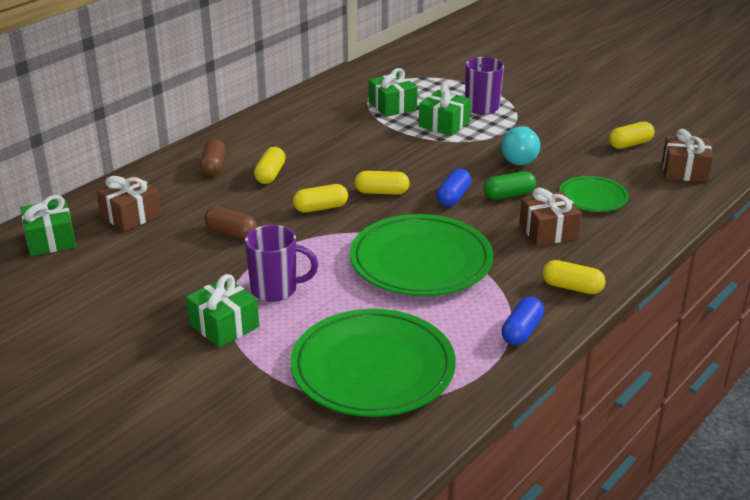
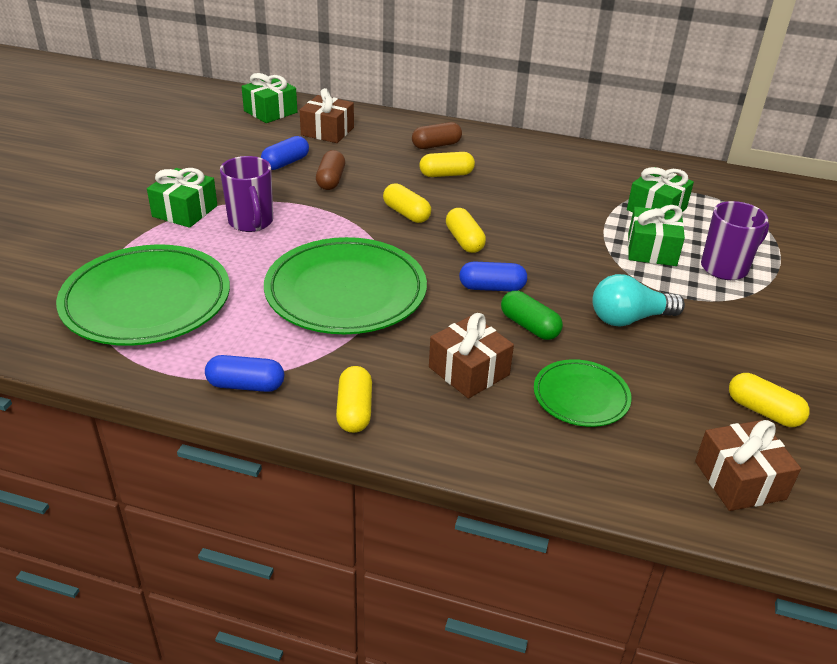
camera: 65 degrees right, 5 degrees up
(175, 251) = (285, 163): none -> blue capsule

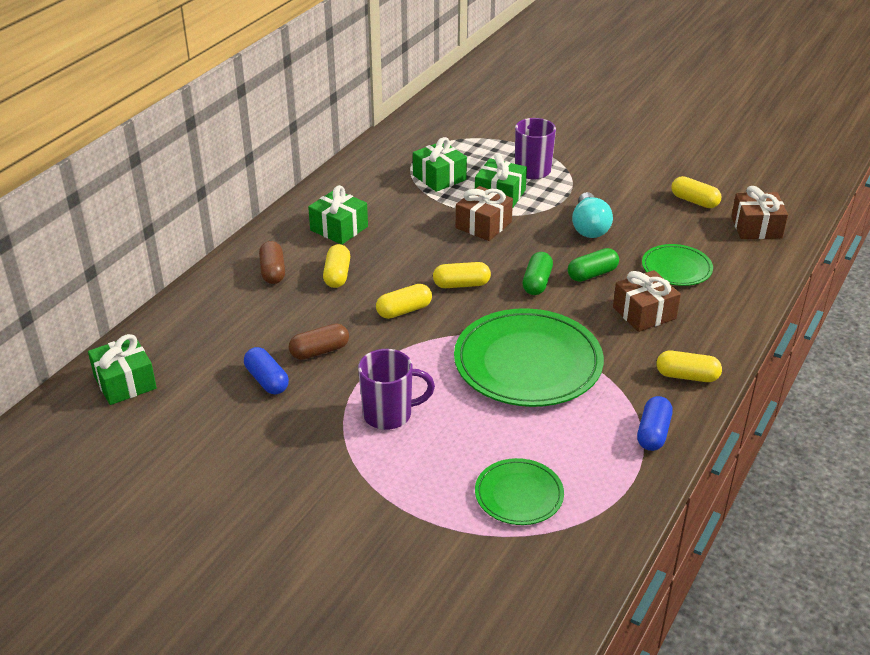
camera: 75 degrees left, 0 degrees up
(146, 301) = (519, 495): green plate -> green plate, size x0.53
(185, 211) = (349, 464): green gift -> green gift (339, 228)
(327, 131) = (203, 342): brown gift -> brown gift (483, 225)
(331, 180) = (319, 351): brown capsule -> brown capsule turned 45 degrees counterclockwise
(492, 287) = (537, 282): blue capsule -> green capsule
(763, 411) = (694, 201): yellow capsule -> yellow capsule turned 75 degrees clockwise

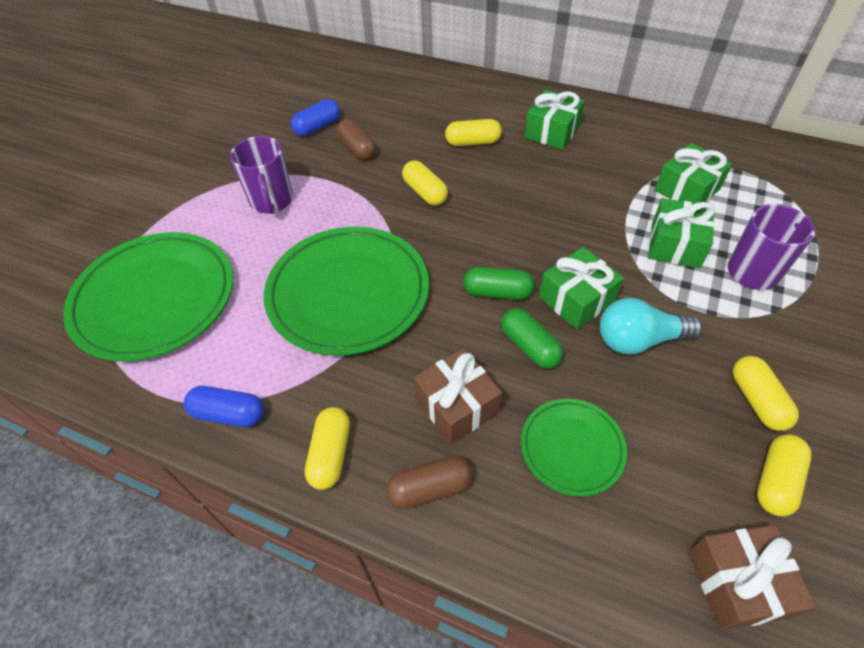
camera: 85 degrees right, 15 degrees up
(125, 382) = (314, 64): green gift -> green gift (576, 299)
(273, 271) = (468, 105): brown capsule -> brown capsule (429, 488)
(461, 284) = (478, 229): yellow capsule -> yellow capsule (757, 400)
(483, 225) = (601, 236): brown gift -> none
(519, 495) = (155, 299): green plate -> green plate, size x1.90

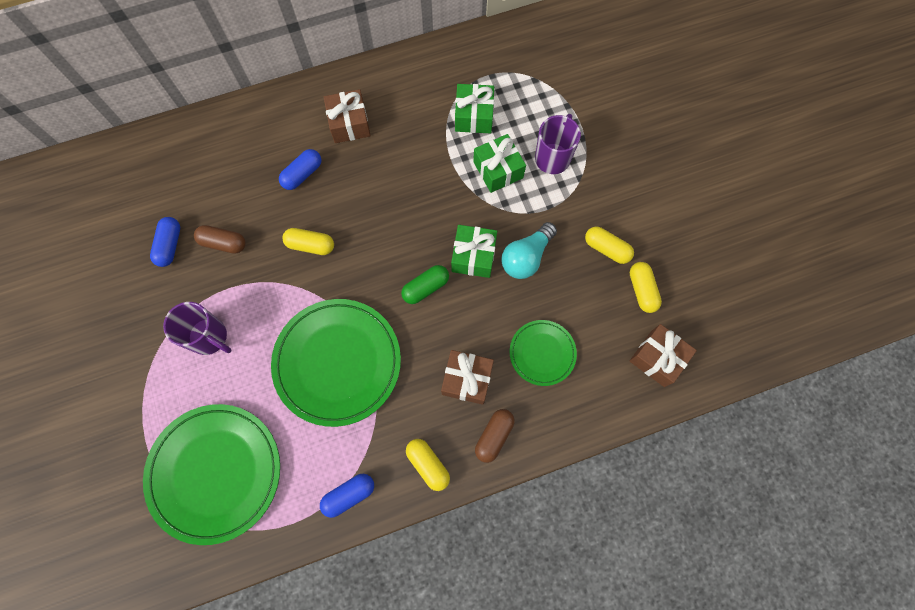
camera: 45 degrees left, 20 degrees up
(473, 142) = (302, 174): yellow capsule -> blue capsule
(529, 346) = (473, 310): green capsule -> none
(552, 132) = (349, 124): green gift -> brown gift

